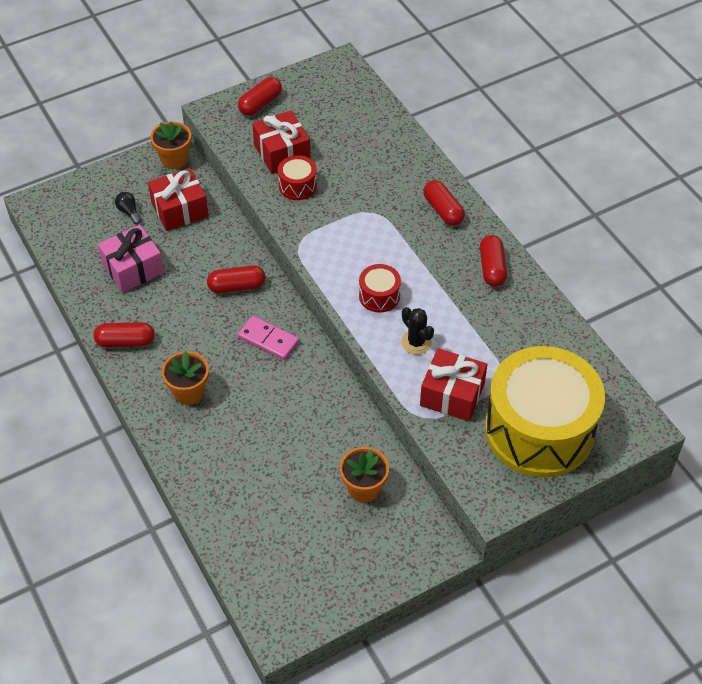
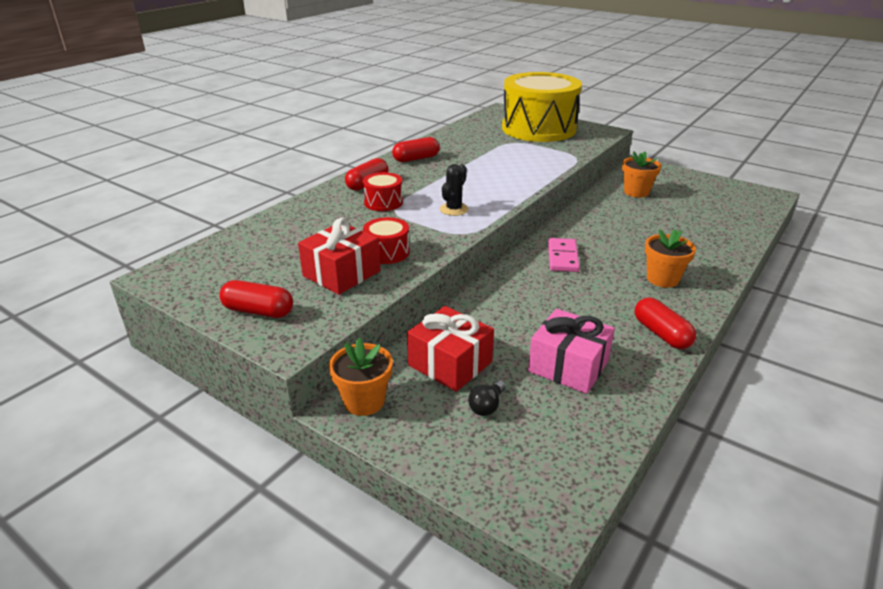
camera: 115 degrees left, 20 degrees down
(237, 286) = (522, 290): red capsule -> none
(379, 296) = (487, 189): red drum -> red drum (383, 202)
(416, 342) = (516, 169): black cactus -> black cactus (454, 209)
(452, 394) = (545, 152): red gift -> none

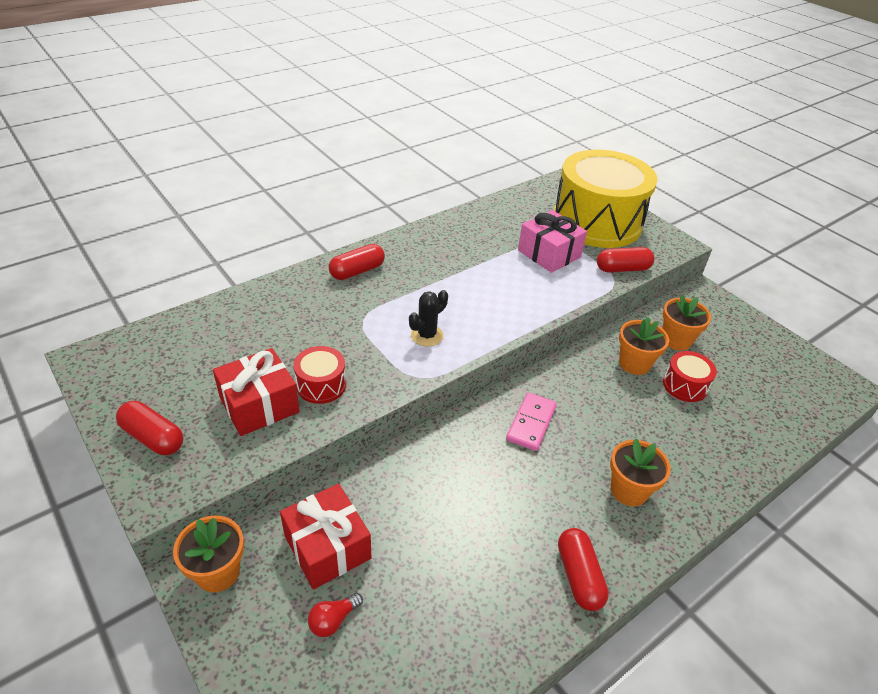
camera: 15 degrees right, 10 degrees up
(383, 202) = (358, 305): red drum -> red drum (685, 385)
(416, 159) = (430, 242): red capsule -> red capsule (622, 269)
(487, 406) = (333, 620): black light bulb -> red light bulb
(568, 366) = (448, 591): pink gift -> pink gift (549, 254)
(615, 210) = (634, 363): none -> orange flower pot

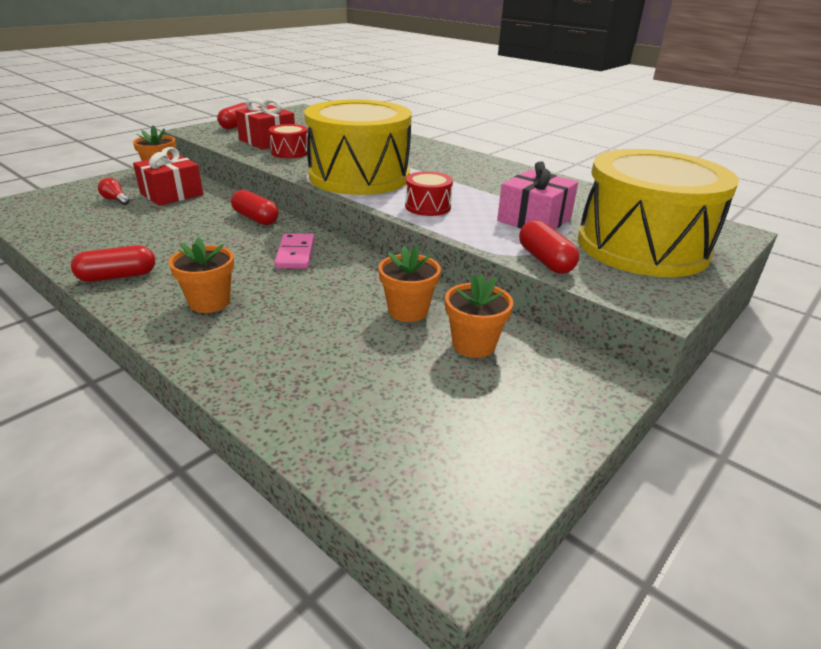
camera: 80 degrees right, 10 degrees down
(357, 271) = (431, 152): red capsule -> red capsule (255, 218)
(427, 335) = (359, 176): black cactus -> yellow drum
(531, 423) = (295, 254): pink domino -> pink domino turned 75 degrees clockwise
(685, 385) = (382, 346): red drum -> red drum (428, 206)

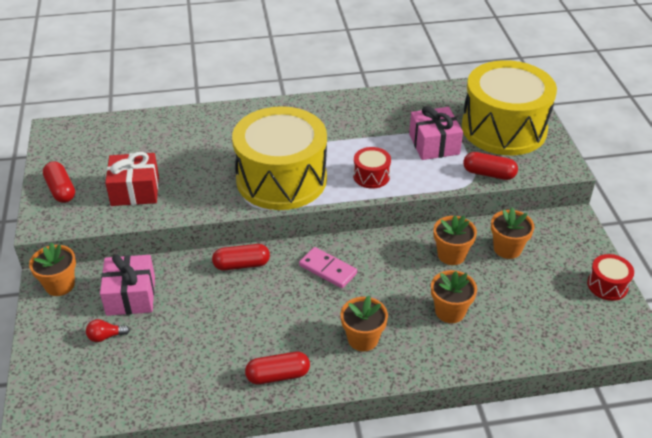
camera: 50 degrees left, 10 degrees up
(118, 276) = (278, 375): red capsule -> red capsule turned 60 degrees clockwise
(172, 194) = (131, 295): red gift -> pink gift
(290, 152) = (183, 190): red drum -> red drum (607, 285)
(309, 340) = (450, 311): none -> orange flower pot

